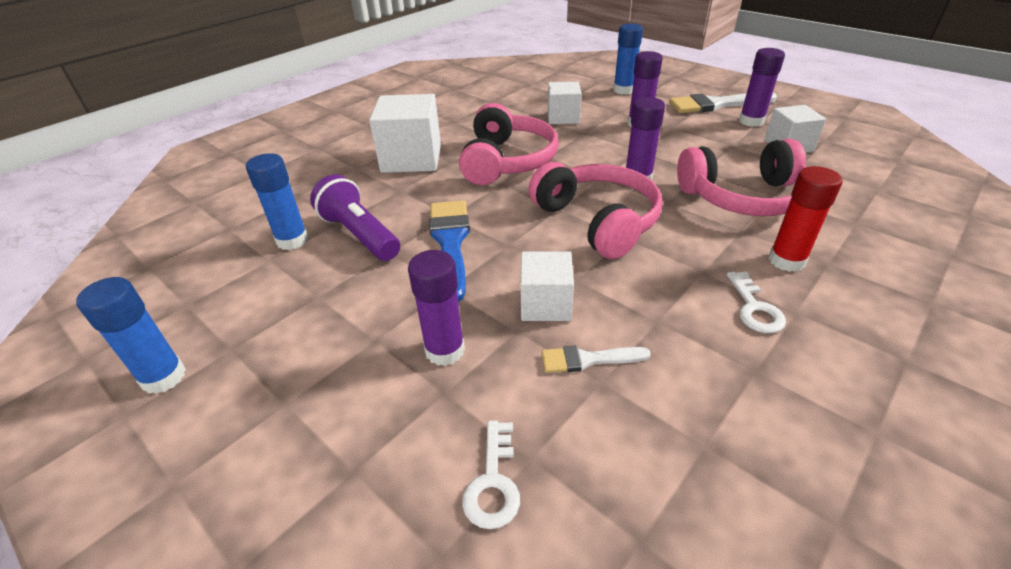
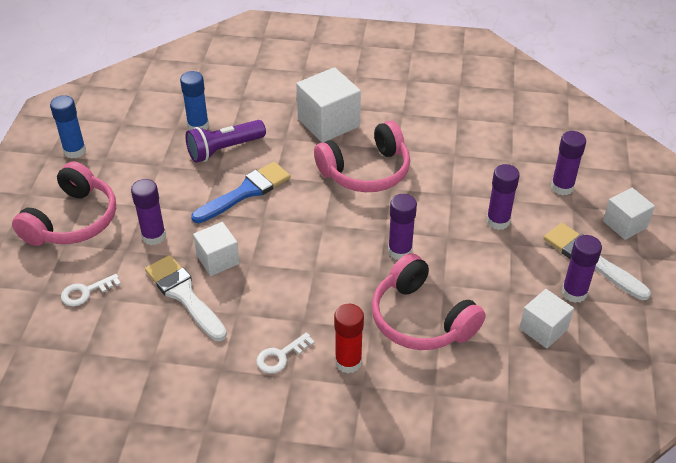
camera: 55 degrees right, 5 degrees up
(360, 234) = (224, 149): purple flashlight -> purple flashlight turned 135 degrees counterclockwise
(563, 117) = (467, 171): white cube -> white cube (625, 224)
(588, 359) = (184, 295): white brush -> white brush, size x1.82
(597, 221) = (323, 250): pink headphones -> pink headphones (73, 220)
(623, 90) = (562, 187): blue glue stick -> purple glue stick

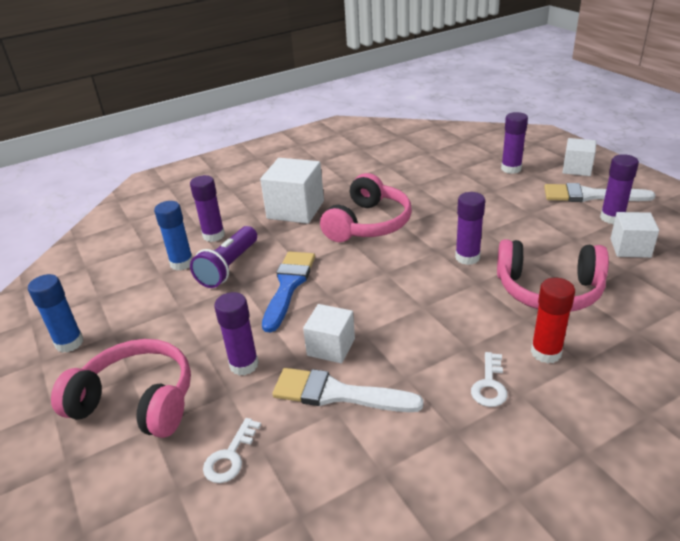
camera: 35 degrees left, 10 degrees down
(73, 220) = (136, 401): pink headphones -> pink headphones turned 60 degrees counterclockwise
(498, 221) = (503, 205): purple glue stick -> purple glue stick (213, 235)

